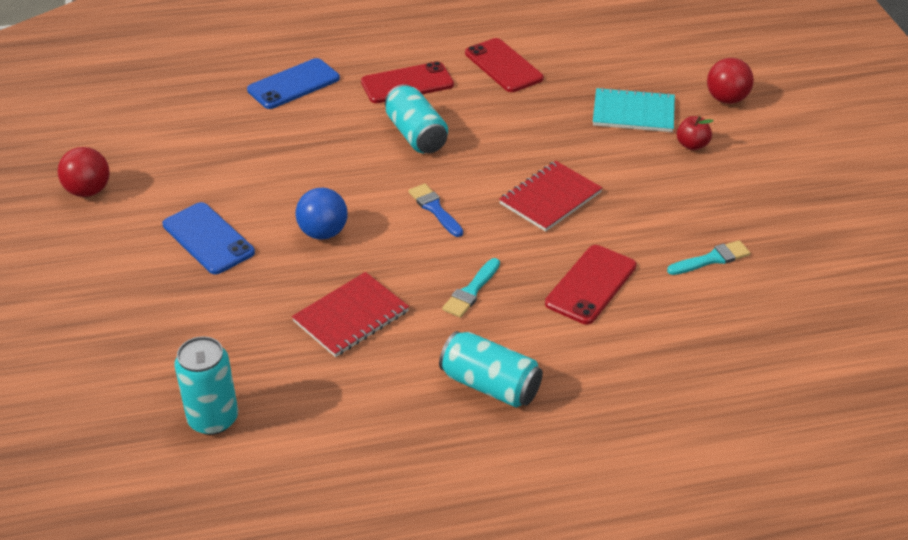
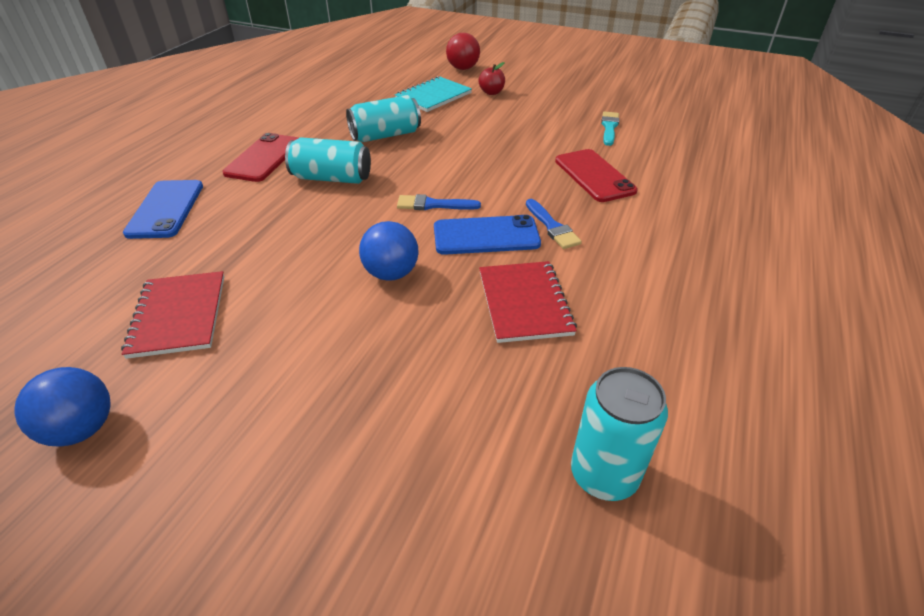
camera: 55 degrees left, 0 degrees up
(88, 191) = (82, 429): red ball -> blue ball
(208, 238) = (304, 355): blue phone -> blue phone (486, 236)
(471, 291) = (552, 227): turquoise brush -> blue brush
(490, 385) = (675, 262): turquoise can -> turquoise can (385, 135)
(503, 66) = (312, 116): red phone -> none
(550, 198) = (482, 155): red notebook -> red notebook (178, 315)

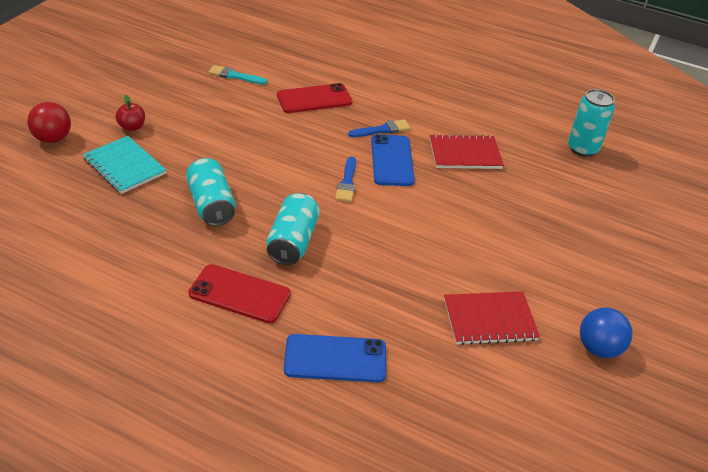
camera: 90 degrees left, 0 degrees up
(391, 273) = (436, 209): blue ball -> none

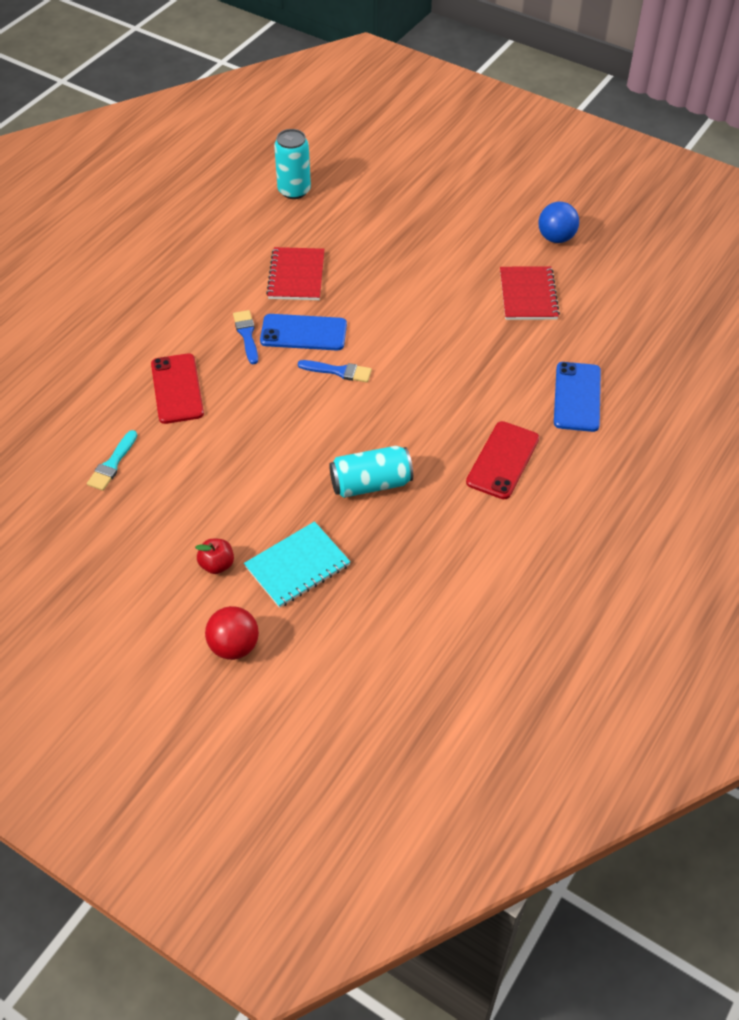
camera: 80 degrees left, 10 degrees up
(293, 241) = (430, 419): turquoise can -> none

